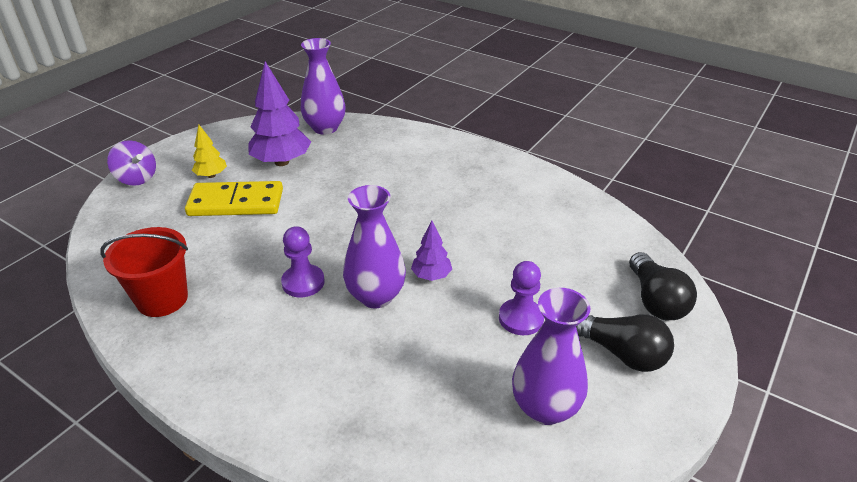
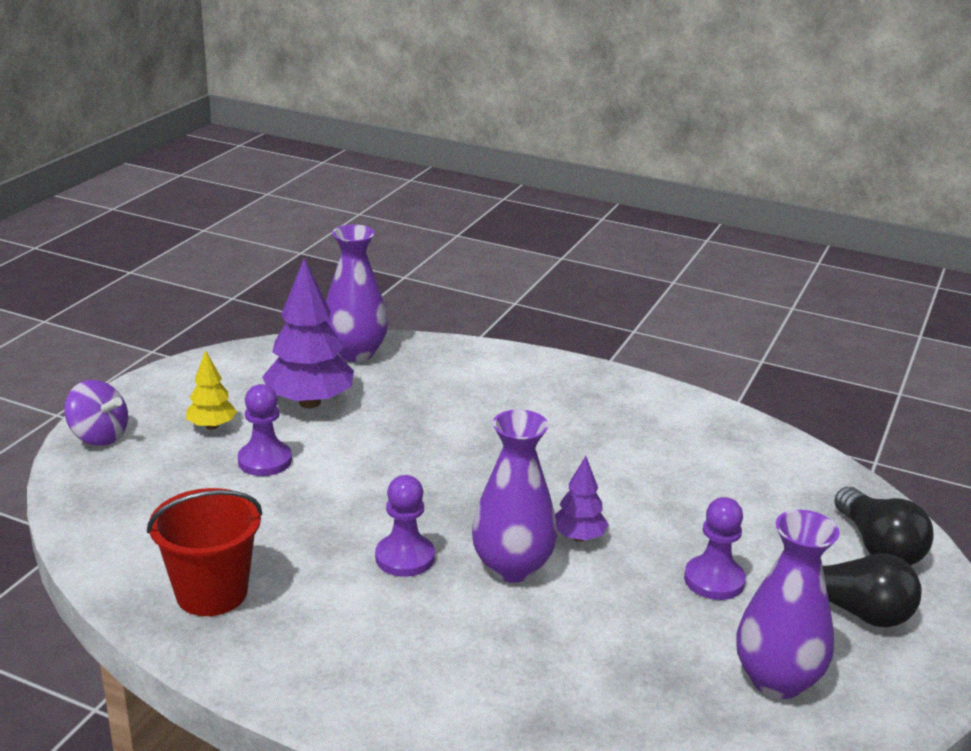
camera: 10 degrees left, 10 degrees down
(236, 202) = (265, 461): yellow domino -> purple pawn

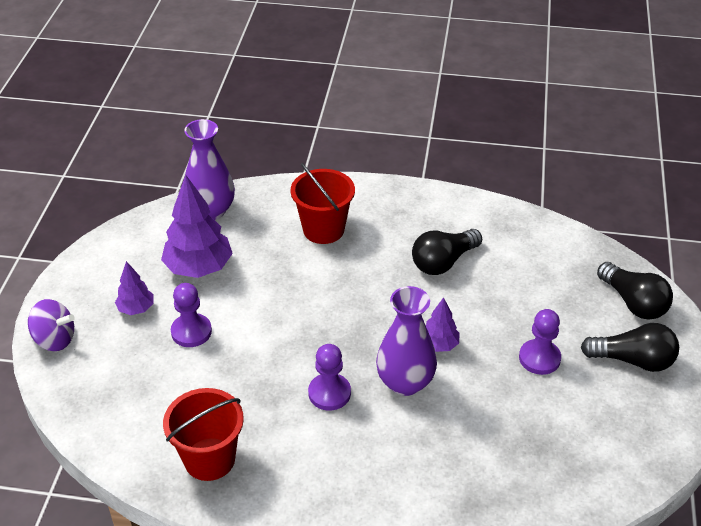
camera: 15 degrees left, 15 degrees up
(212, 426) = (136, 309): yellow tree -> purple tree
(484, 394) = (323, 229): none -> red bucket
(625, 454) = (443, 262): none -> black light bulb
(777, 680) = (604, 429): purple vase -> none

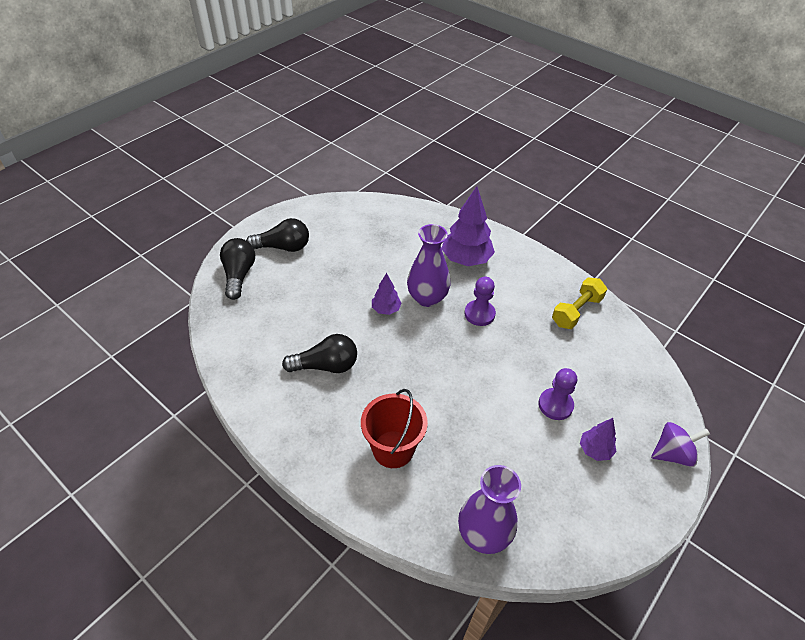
camera: 150 degrees left, 5 degrees up
(55, 340) = (672, 454): purple spinning top -> purple spinning top turned 120 degrees clockwise
(199, 268) = (525, 465): purple tree -> purple tree (466, 259)
(209, 459) = (576, 311): red bucket -> yellow dumbbell
(539, 358) = (334, 273): purple pawn -> none
(633, 360) = (283, 247): black light bulb -> black light bulb turned 135 degrees clockwise

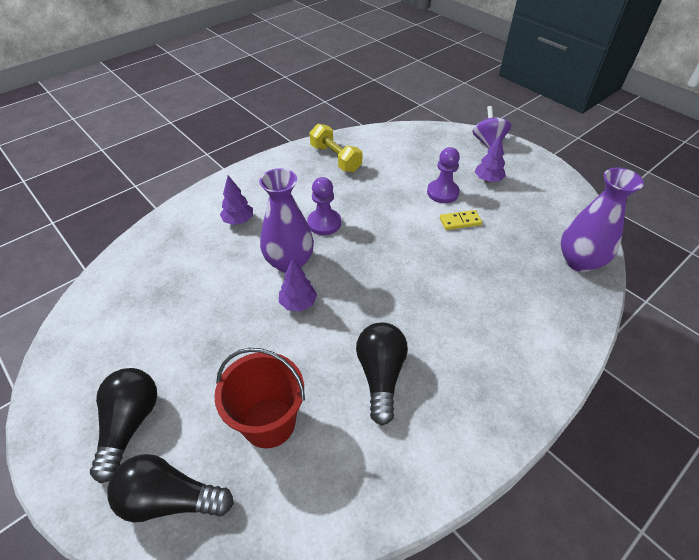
camera: 80 degrees left, 0 degrees up
(393, 449) = (498, 317): red bucket -> red bucket (269, 422)
(466, 259) = (238, 221): purple tree -> purple tree, size x0.53
(514, 420) = (460, 221): none -> yellow domino

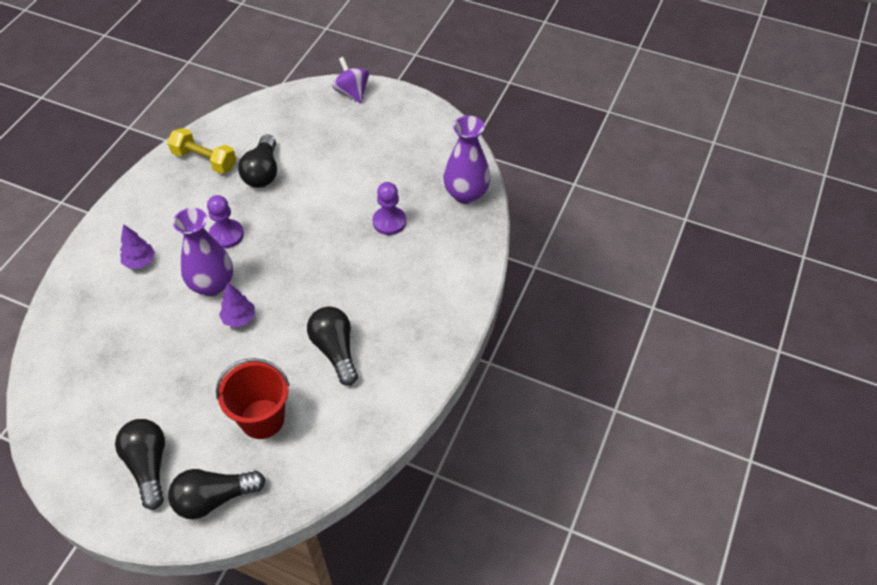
camera: 25 degrees left, 5 degrees up
(381, 182) = (263, 172): none -> black light bulb
(442, 192) = (327, 164): purple pawn -> purple pawn (389, 222)
(460, 221) = (353, 190): yellow domino -> none
(488, 180) = (365, 136): purple tree -> none

